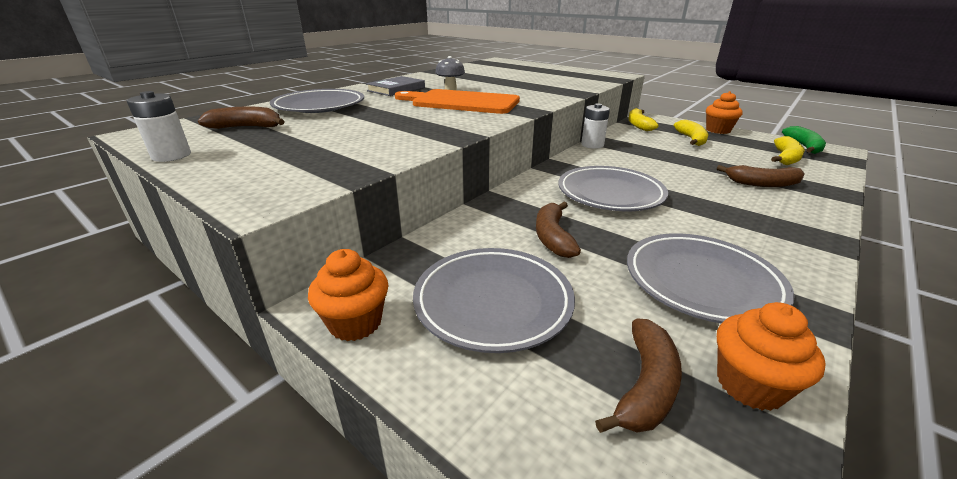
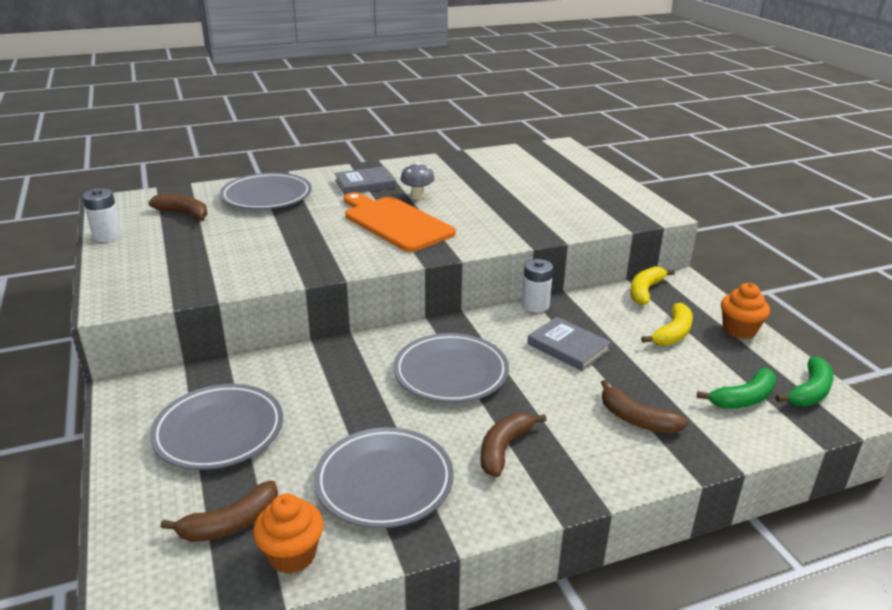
camera: 30 degrees right, 0 degrees up
(355, 323) = (127, 410): orange cupcake -> none
(552, 237) = (332, 397): brown banana -> brown banana (504, 449)
(652, 160) = (568, 347): none -> grey book
(785, 158) = (743, 398): yellow banana -> green banana

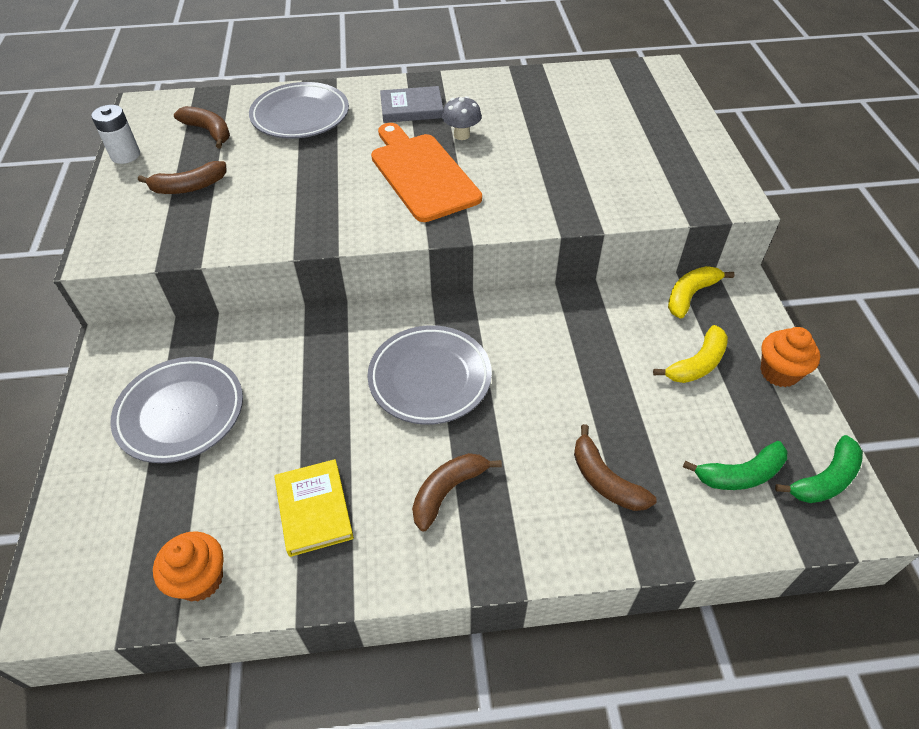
camera: 15 degrees right, 20 degrees up
(231, 523) = (157, 529): brown banana -> brown banana (189, 187)
(384, 482) = (314, 509): grey plate -> yellow book
(535, 305) = (555, 297): white battery -> none
(568, 347) = (569, 364): grey book -> none

